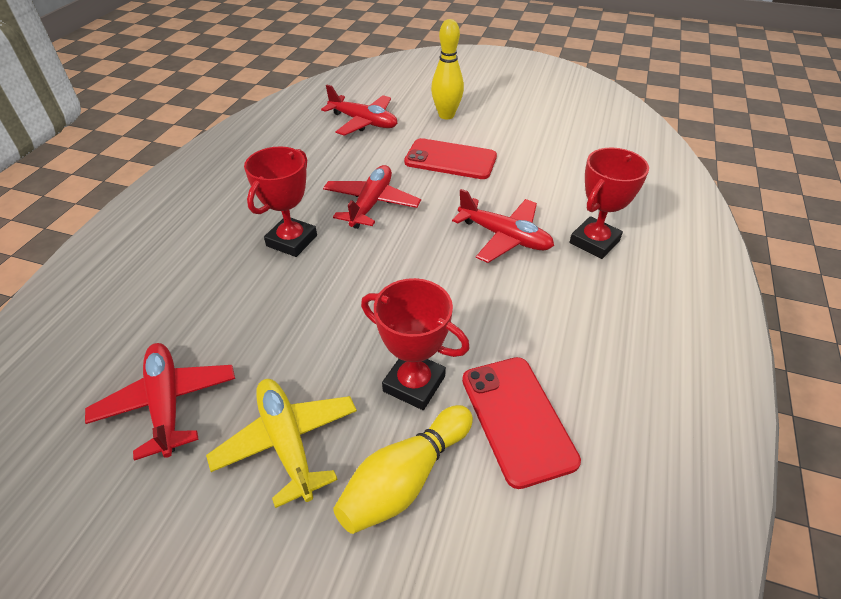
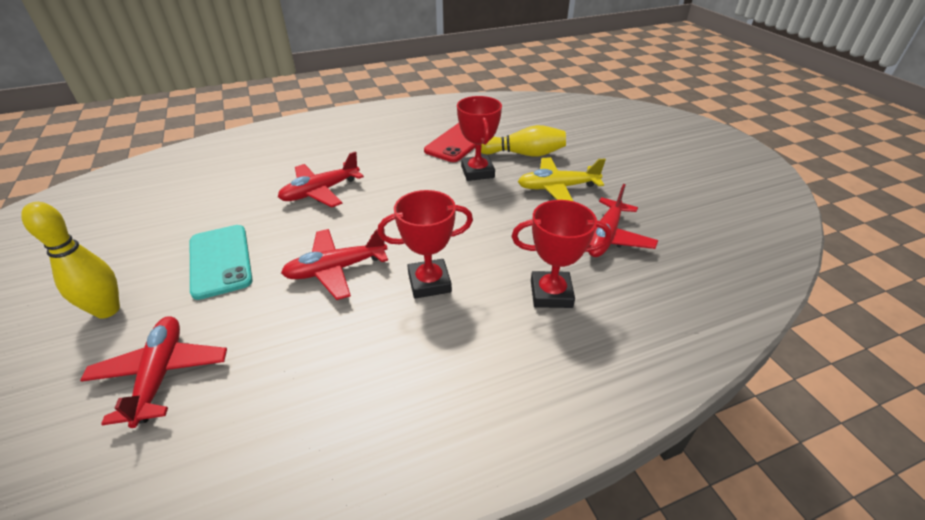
camera: 130 degrees left, 5 degrees down
(287, 442) = (557, 188): yellow plane -> yellow plane turned 60 degrees clockwise
(450, 160) = (220, 261): red phone -> turquoise phone
(504, 237) = (320, 191): red plane -> red plane turned 120 degrees counterclockwise
(594, 242) = (294, 161): red trophy -> red trophy (551, 294)

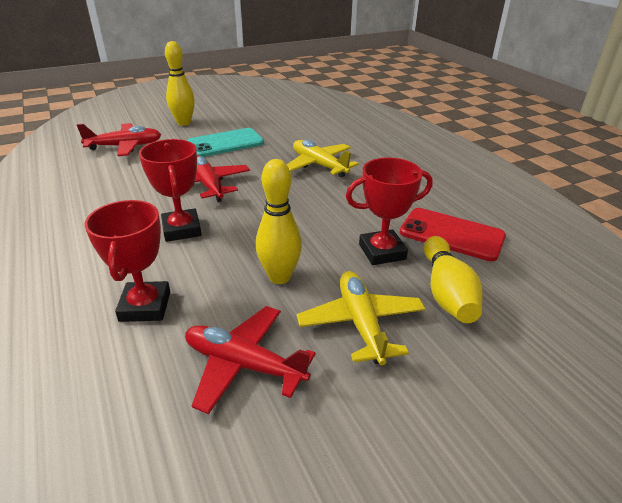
camera: 85 degrees right, 5 degrees down
(320, 191) = (319, 165): red plane -> yellow plane
(509, 220) = (279, 277): none -> yellow bowling pin

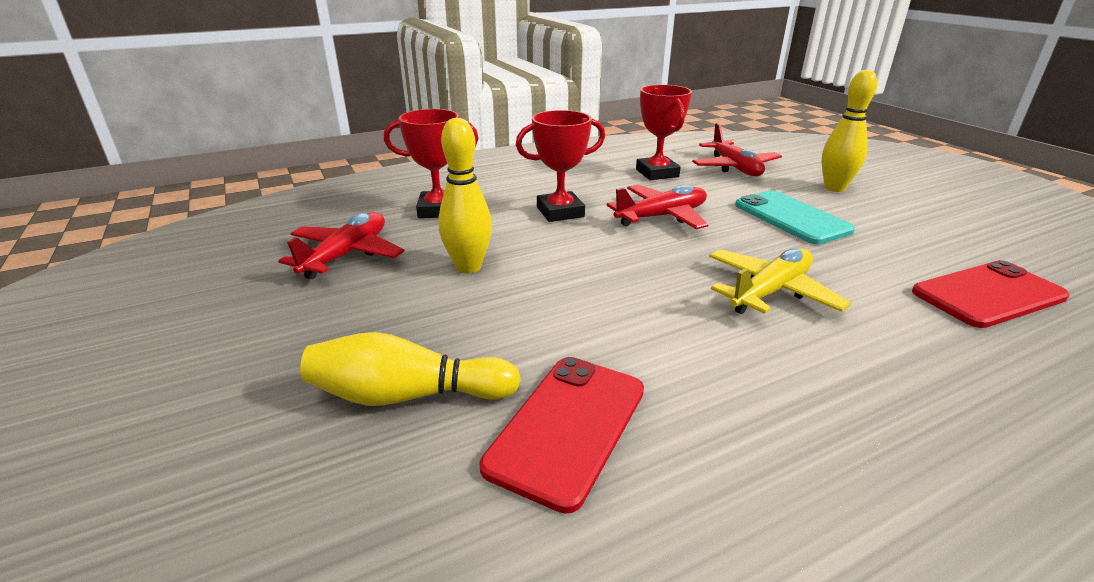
camera: 90 degrees right, 5 degrees down
(321, 119) = (988, 295): none -> red phone
(361, 323) = (373, 317): yellow plane -> none
(382, 252) = (514, 342): red trophy -> red trophy (657, 173)

